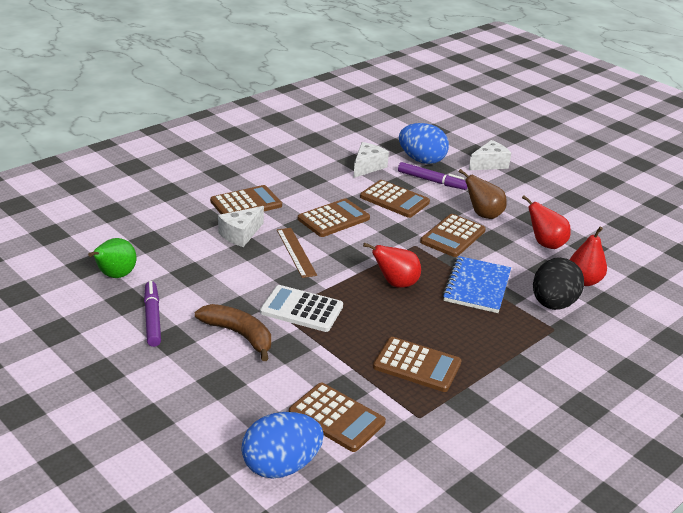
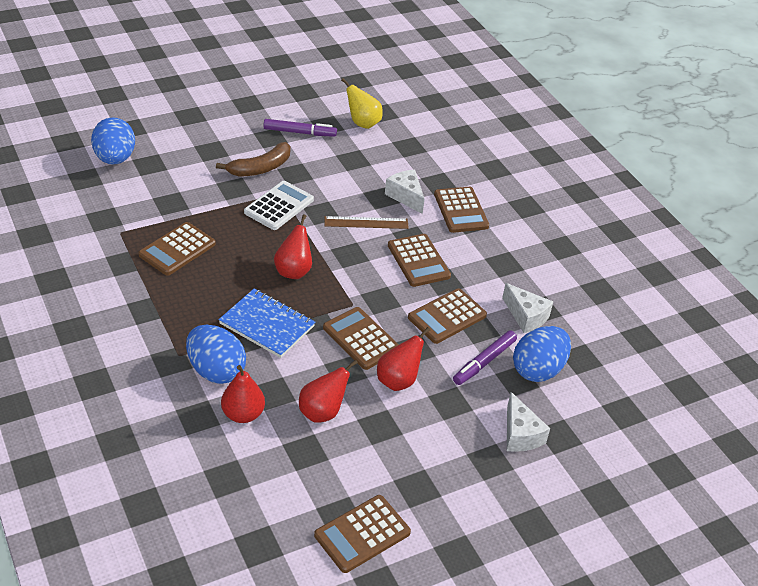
camera: 105 degrees right, 10 degrees up
(115, 276) = (362, 123): green pear -> yellow pear
(336, 417) = (144, 193): brown calculator -> brown calculator (362, 534)
(483, 215) = (398, 381): brown pear -> red pear
(553, 304) = (216, 371): black egg -> blue egg

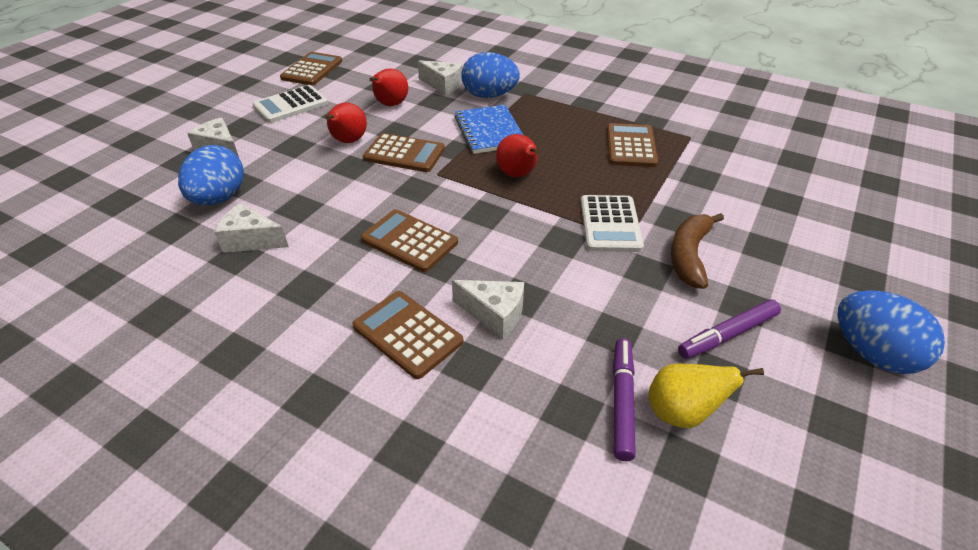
camera: 150 degrees right, 0 degrees up
(115, 159) = (815, 188): blue egg -> blue egg (872, 354)
(243, 414) = (443, 85): red pear -> white cheese
(267, 325) = (489, 131): blue notebook -> blue notebook turned 75 degrees clockwise
(366, 222) = (505, 254): brown ruler -> none
(422, 471) = (291, 105): none -> white calculator
(447, 316) = (338, 203): brown calculator -> none
(484, 362) = (278, 183): purple marker -> purple marker (622, 402)

